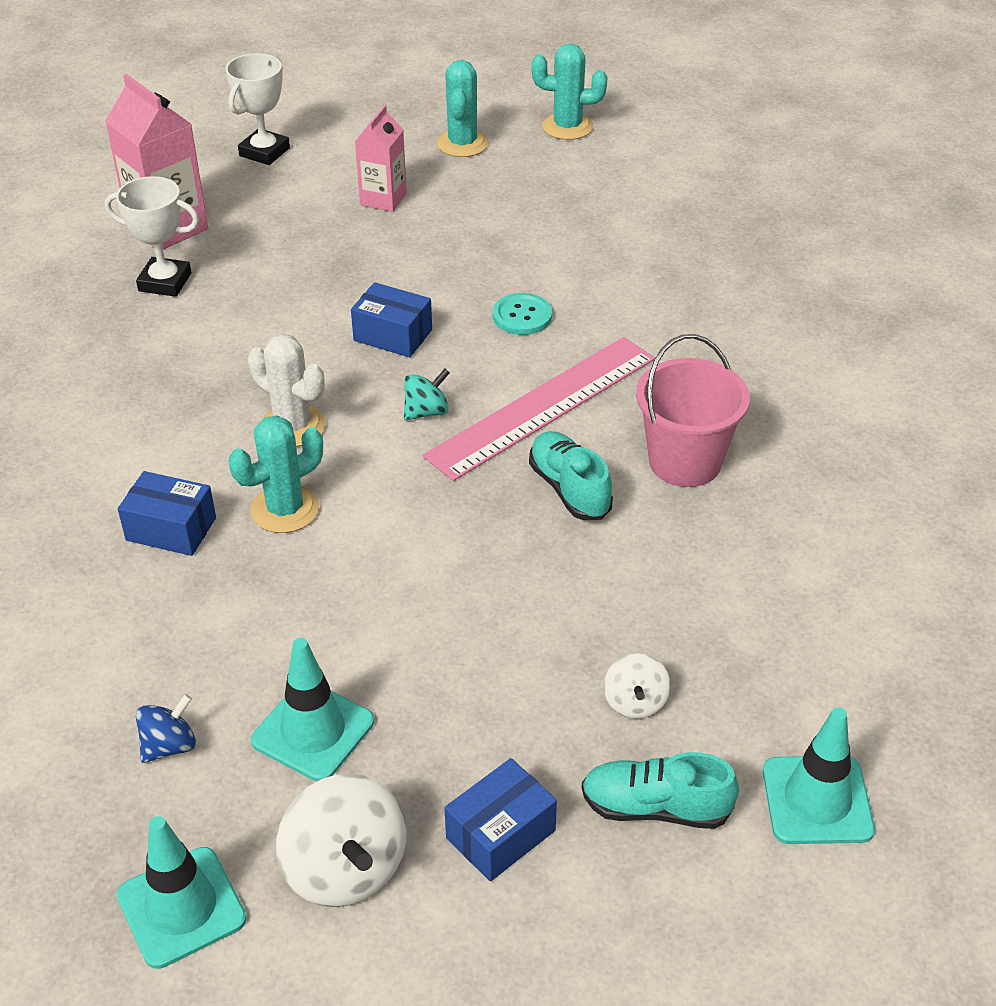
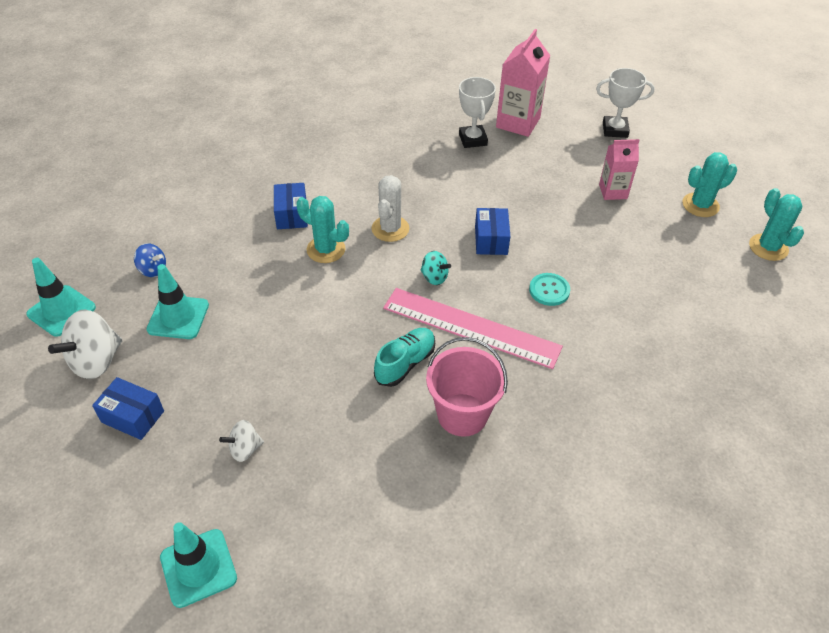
camera: 65 degrees right, 5 degrees up
(655, 808) = (169, 482): turquoise shoe -> none

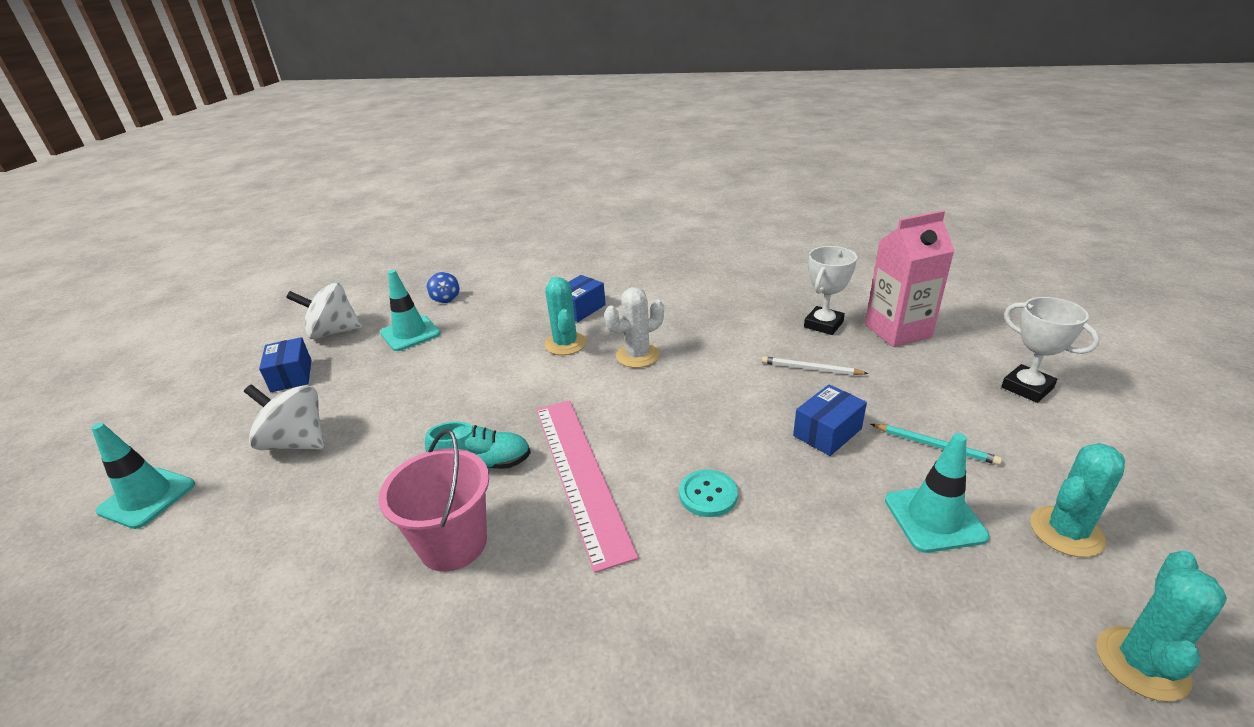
camera: 50 degrees right, 15 degrees down
(61, 311) = (368, 295): turquoise traffic cone -> turquoise traffic cone (934, 518)
(245, 449) = (297, 442): white spinning top -> white spinning top, size x1.81
(434, 277) = (614, 413): turquoise spinning top -> none
(491, 240) = (715, 413): blue box -> blue box (827, 432)
(504, 178) = (811, 369): none -> white pencil
(613, 191) = (935, 445): pink carton -> turquoise pencil
(700, 205) = (1066, 532): turquoise cactus -> turquoise cactus turned 60 degrees counterclockwise

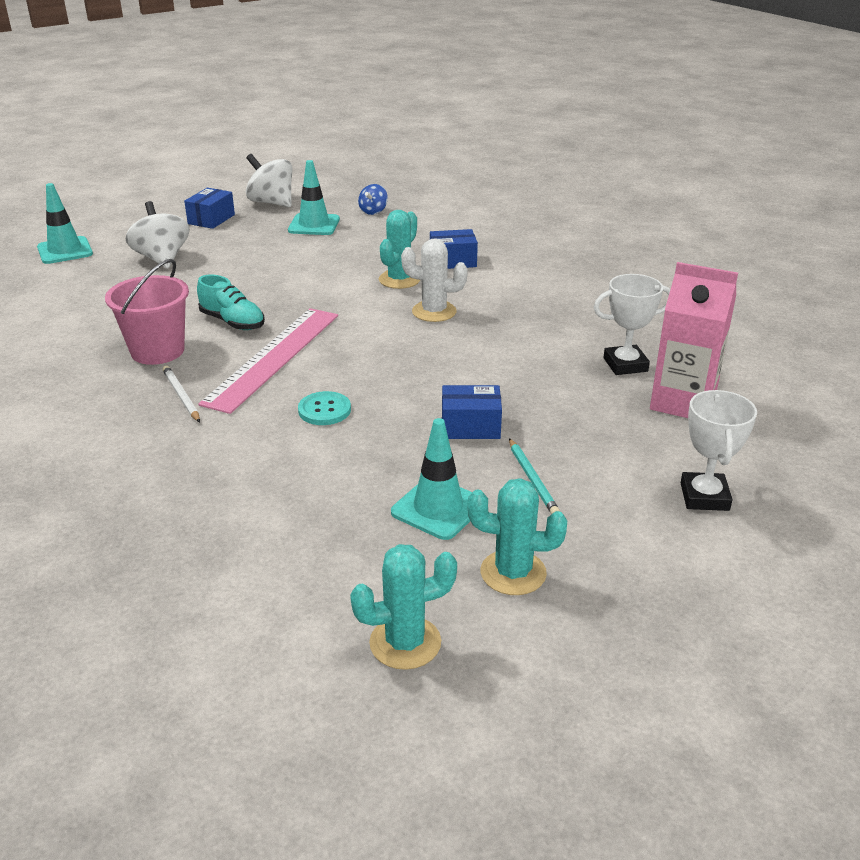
camera: 40 degrees right, 0 degrees up
(811, 369) = (545, 386): white pencil -> white pencil (181, 396)

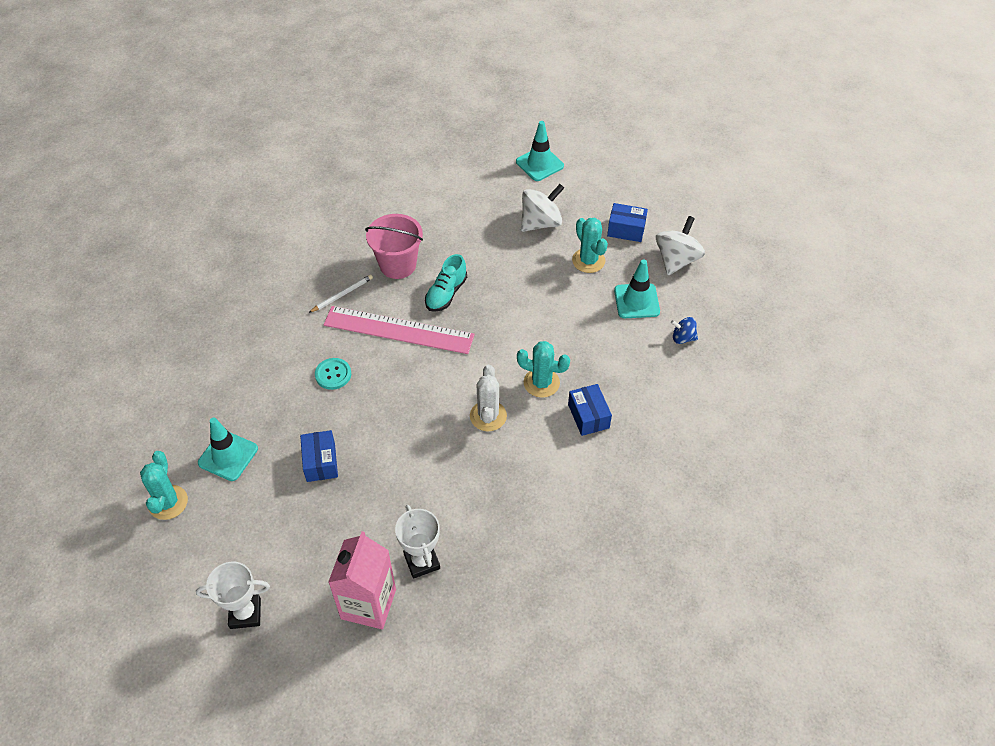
camera: 80 degrees right, 20 degrees up
(405, 643) = (114, 457): turquoise cactus -> turquoise cactus (588, 260)
(532, 479) = (261, 505): turquoise pencil -> none

